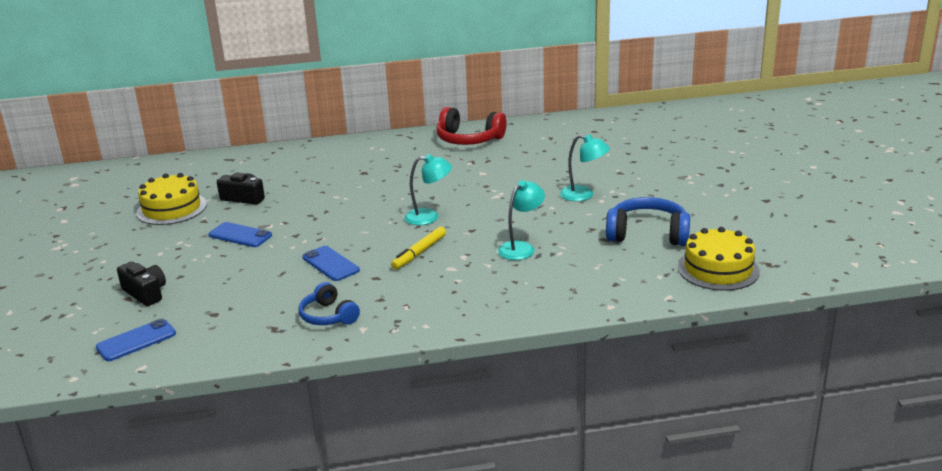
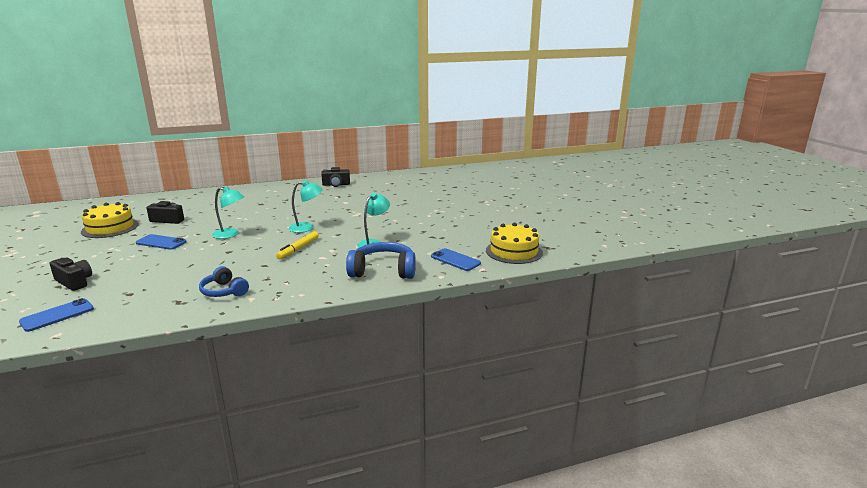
camera: 10 degrees left, 5 degrees down
(330, 264) = (230, 258): blue phone -> blue phone (455, 260)
(468, 139) = (336, 185): red headphones -> black camera
(584, 195) = (416, 212): turquoise lamp -> turquoise lamp (230, 234)
(648, 234) = (462, 233): blue headphones -> blue headphones (383, 271)

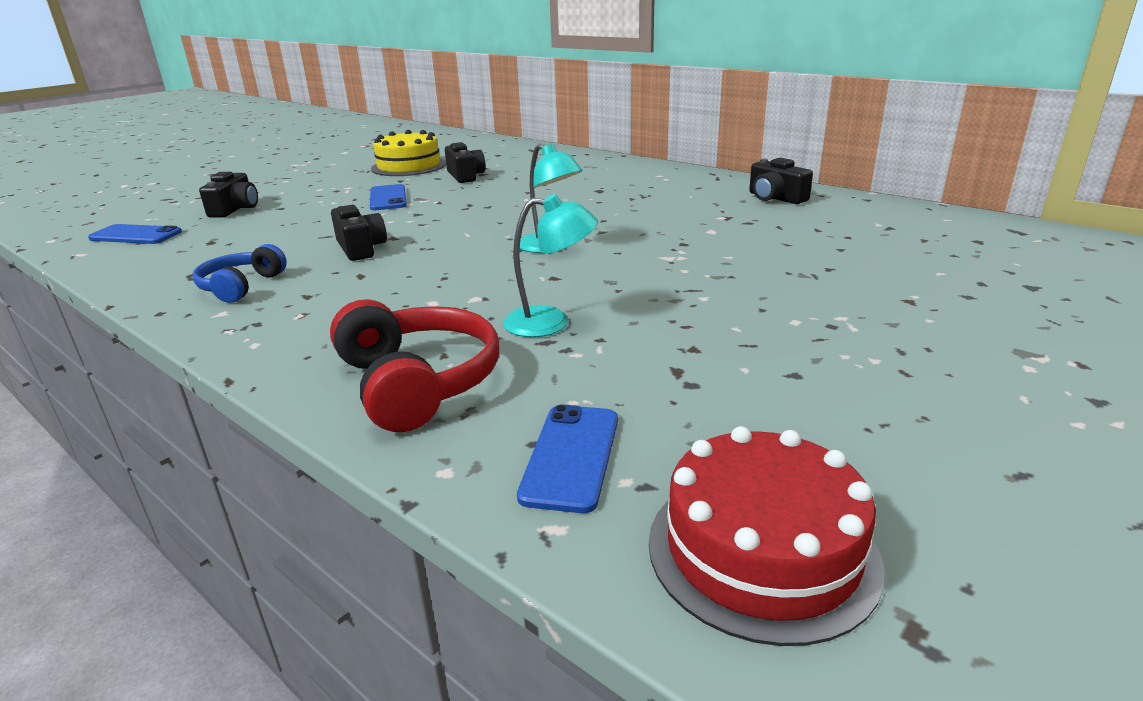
camera: 60 degrees right, 5 degrees up
(228, 260) = (360, 248): none -> black camera
(230, 234) = (457, 217): turquoise lamp -> none
(298, 249) = (451, 273): yellow marker -> none
(383, 271) = (418, 382): blue headphones -> red headphones
(514, 251) = (762, 550): yellow cake -> red cake

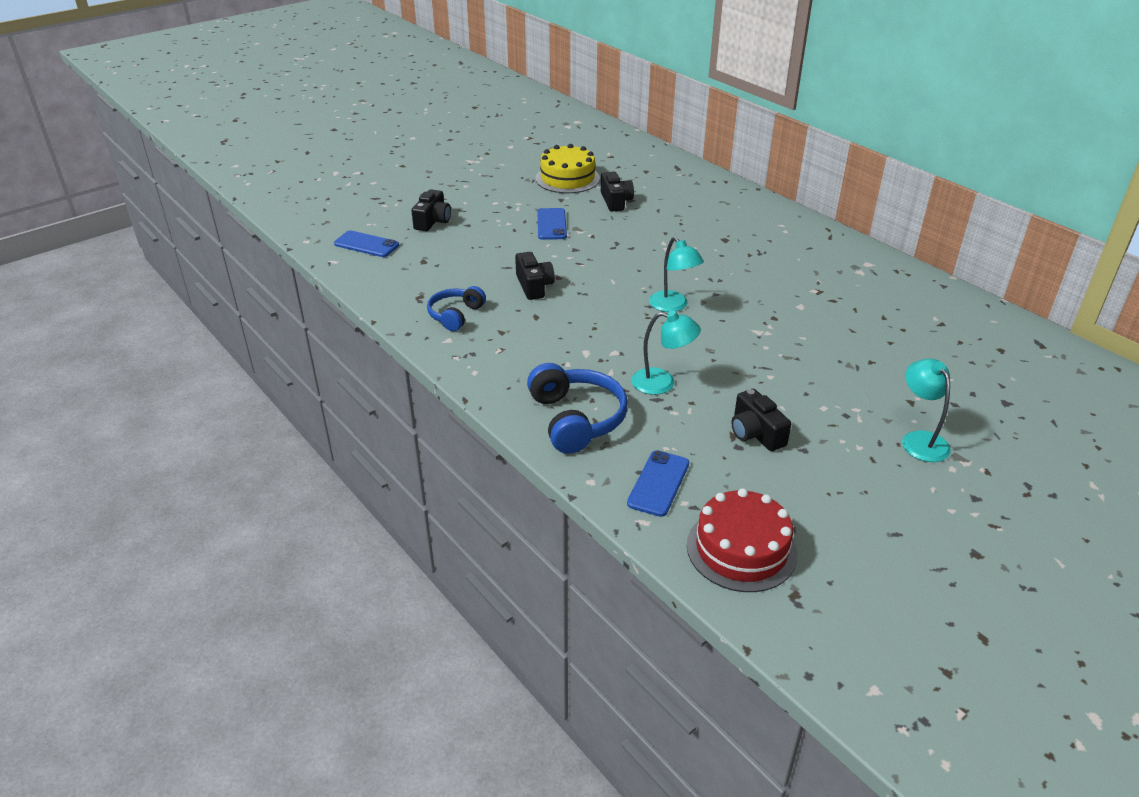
camera: 10 degrees right, 10 degrees up
(418, 382) = (576, 419): red headphones -> blue headphones
(775, 198) = (868, 272): black camera -> black camera (756, 433)
(955, 340) = (920, 440): none -> turquoise lamp

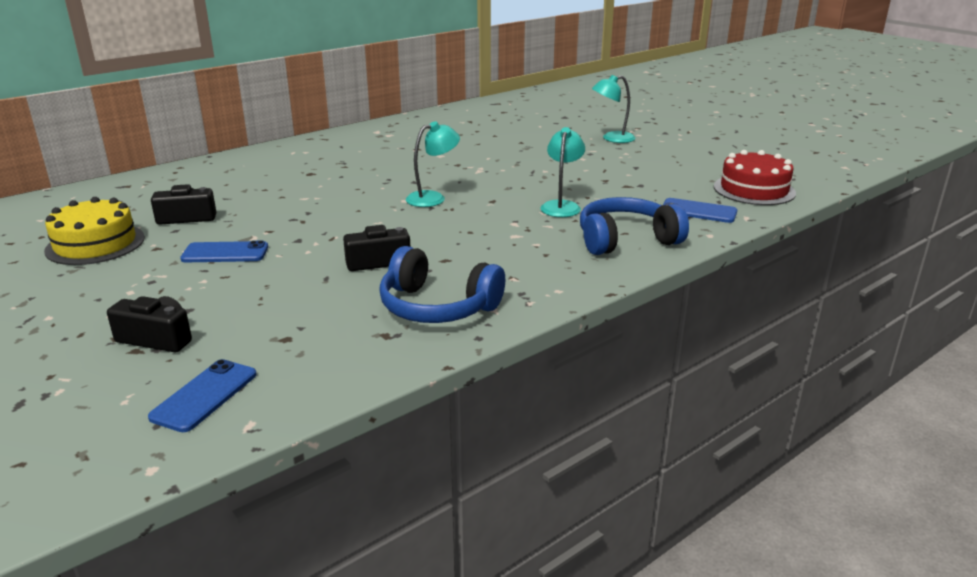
camera: 90 degrees left, 10 degrees down
(455, 315) = (437, 307): blue headphones -> blue headphones, size x1.58
(756, 433) = (621, 179): black camera -> none

